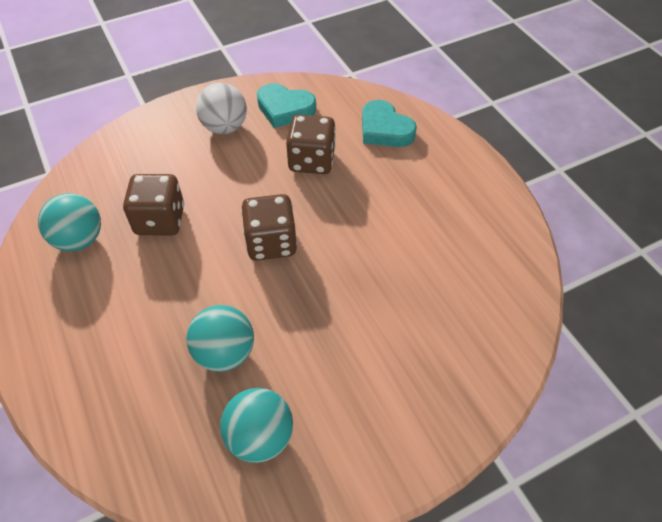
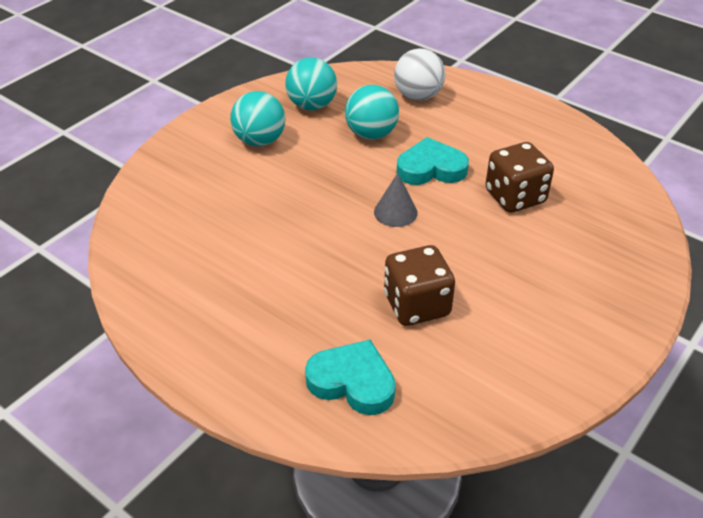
camera: 155 degrees right, 10 degrees down
(79, 240) = (565, 162): turquoise ball -> turquoise ball (260, 141)
(225, 127) = (553, 310): white ball -> white ball (418, 96)
(271, 243) = (395, 212): brown dice -> grey cone
(285, 109) = (505, 364): turquoise heart -> turquoise heart (431, 168)

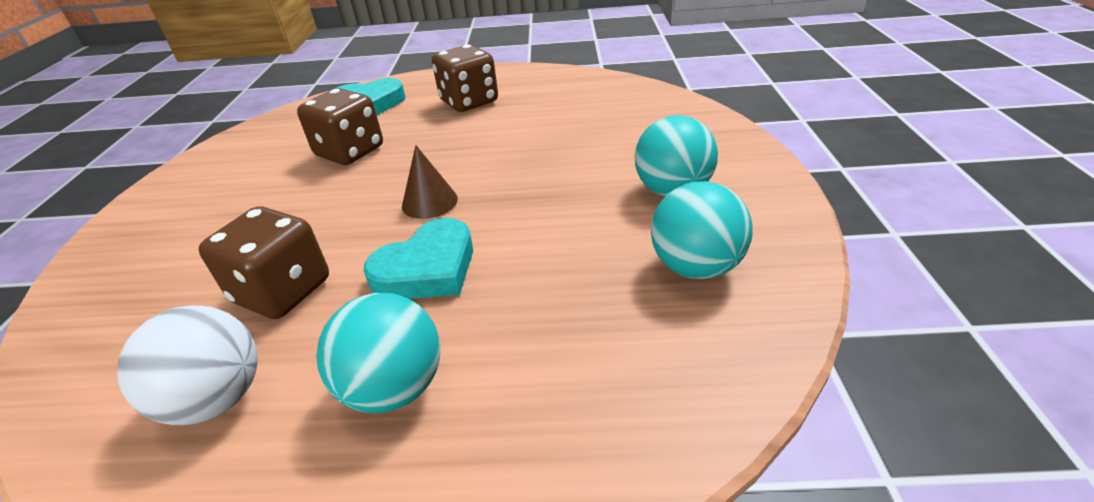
camera: 145 degrees right, 5 degrees down
(263, 314) = (469, 102): none -> brown dice
(371, 134) = (557, 272): turquoise ball -> turquoise ball (394, 387)
(395, 212) = (429, 202): grey cone -> brown cone
(418, 96) = (565, 394): white ball -> white ball (217, 399)

